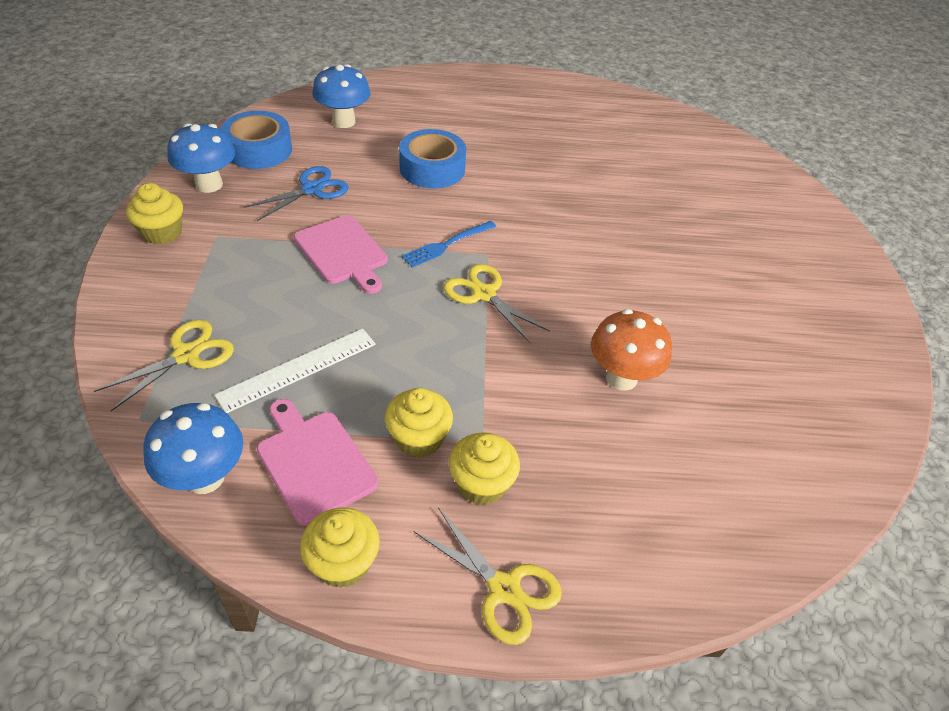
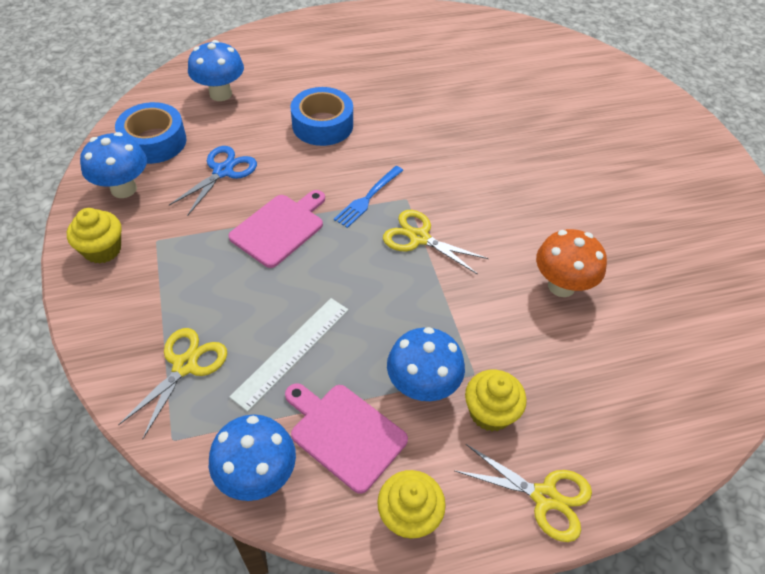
camera: 15 degrees left, 5 degrees up
(342, 252) = (280, 228): pink cutting board -> pink cutting board turned 90 degrees counterclockwise
(418, 438) = (422, 387): yellow cupcake -> blue mushroom

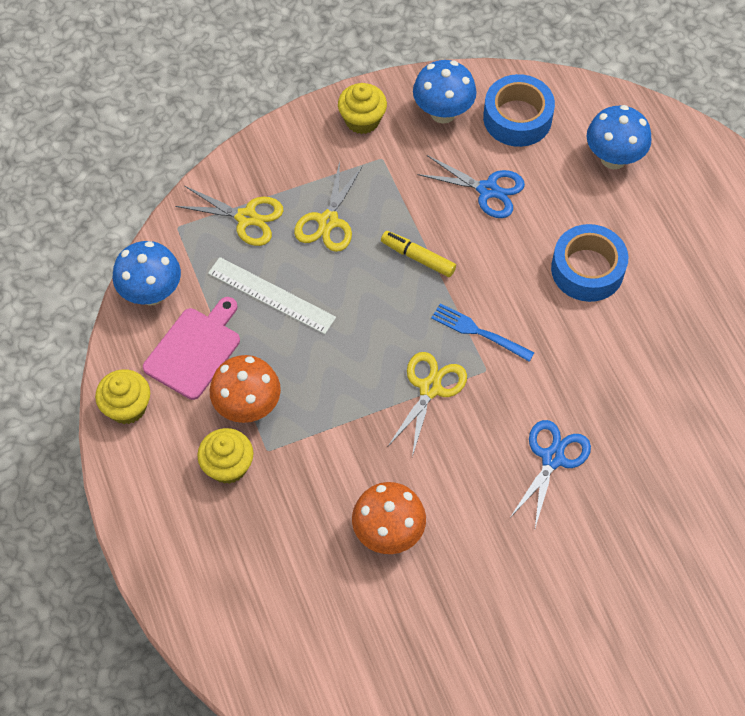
camera: 85 degrees right, 10 degrees up
(280, 228) = (418, 257): pink cutting board -> yellow marker
(422, 387) = (248, 407): blue mushroom -> orange mushroom
(492, 171) = (552, 458): none -> blue scissors
(544, 497) = (151, 512): yellow scissors -> yellow scissors (328, 221)

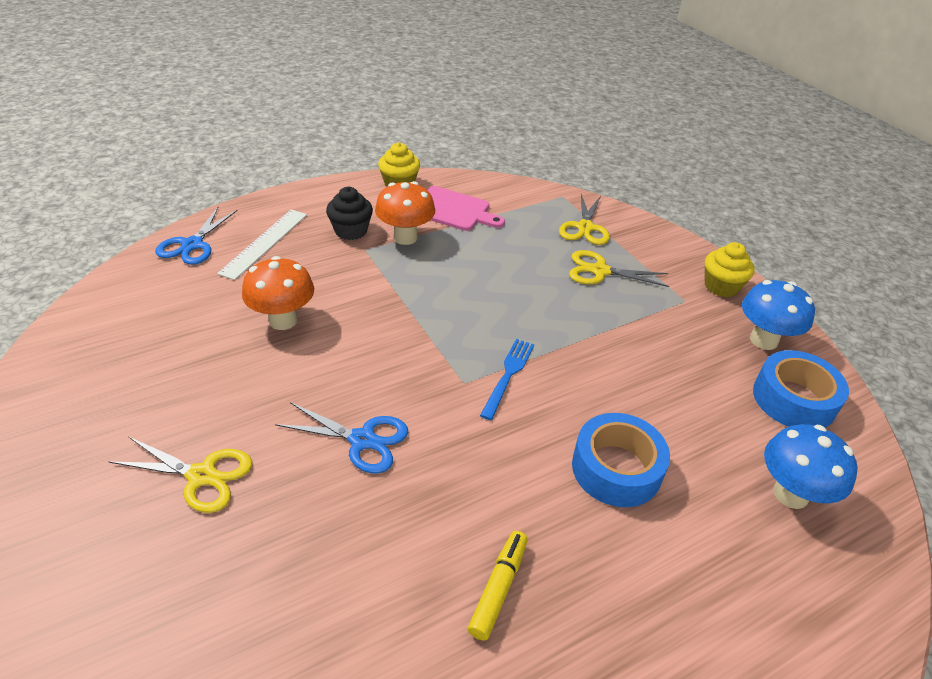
camera: 80 degrees right, 20 degrees down
(151, 293) = (499, 189): blue mushroom -> none
(228, 466) = (351, 231): yellow cupcake -> black cupcake
(271, 295) = (514, 244): white ruler -> white ruler (265, 243)
(418, 257) = (582, 328): yellow marker -> yellow marker (498, 588)
(430, 388) = (437, 342): yellow scissors -> yellow scissors (201, 476)
(487, 190) = (685, 377): blue scissors -> blue scissors (192, 245)

